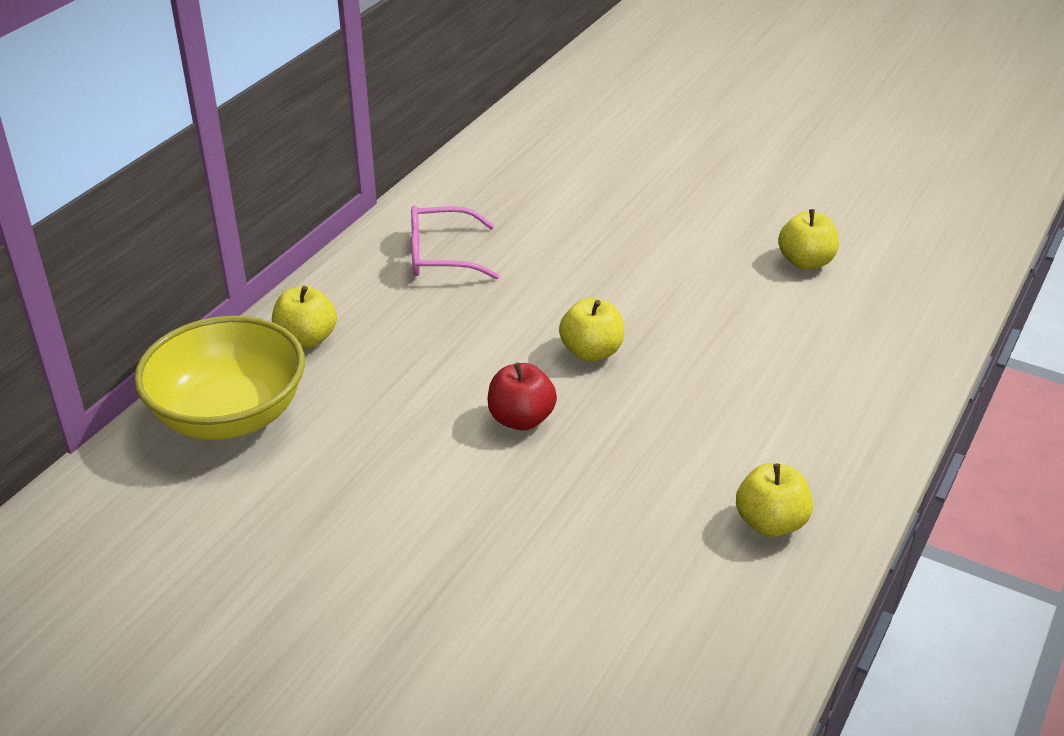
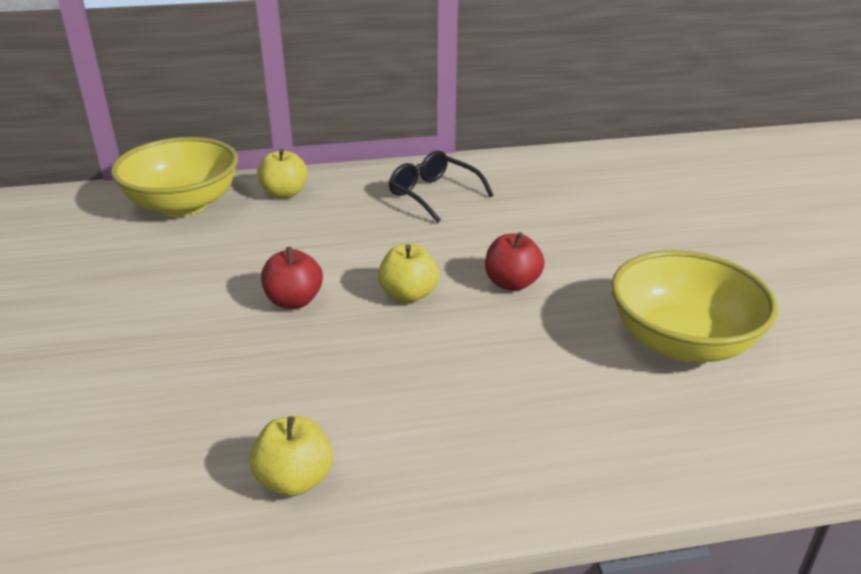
camera: 50 degrees right, 5 degrees down
(441, 255) = (433, 194): pink glasses -> black glasses
(641, 292) = (512, 283): none -> red apple
(805, 262) = (681, 342): yellow apple -> yellow bowl

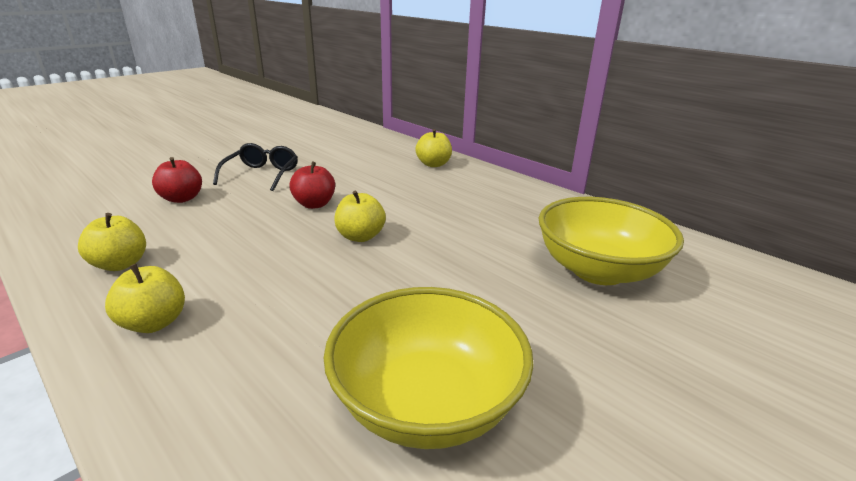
camera: 55 degrees right, 5 degrees down
(183, 205) = (383, 147): yellow bowl -> yellow bowl (598, 270)
(433, 194) = (507, 204): black glasses -> black glasses (261, 175)
(460, 465) = (154, 323): none -> yellow apple
(512, 283) = (423, 272): red apple -> red apple (182, 198)

